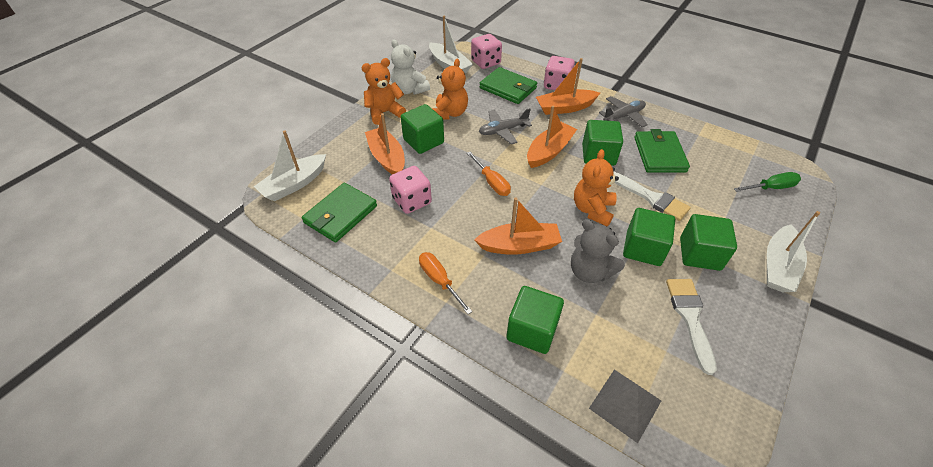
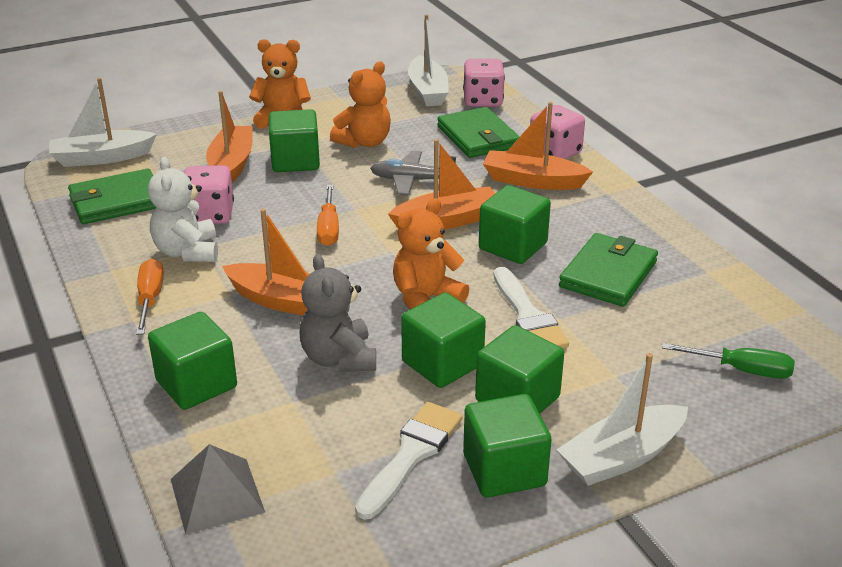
camera: 30 degrees right, 15 degrees down
(409, 90) = (342, 104): white teddy bear -> white teddy bear (187, 252)
(623, 116) = (611, 215): grey plane -> none
(740, 303) = (504, 470): none -> green cube

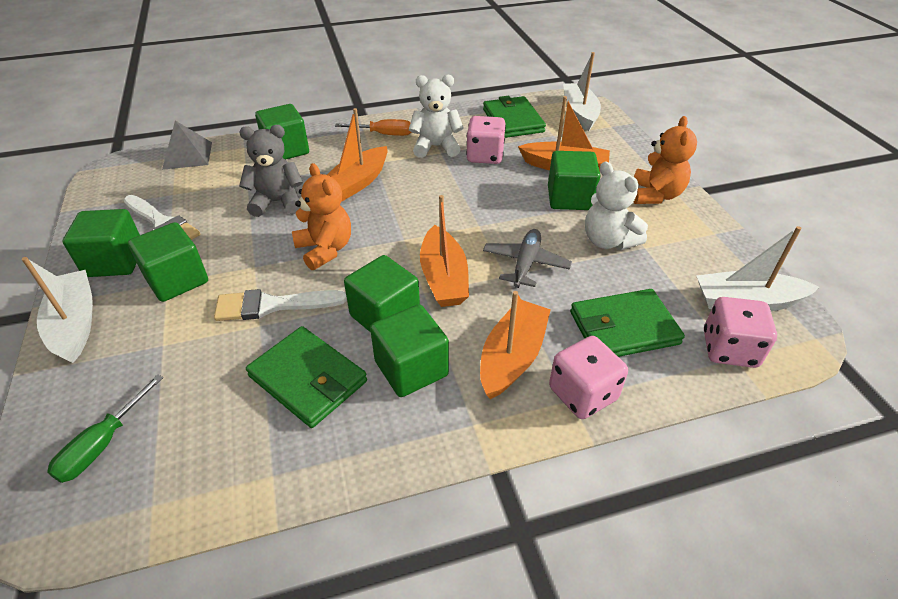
camera: 100 degrees right, 10 degrees up
(328, 229) = (449, 209): orange screwdriver -> none
(364, 142) = (608, 241): orange teddy bear -> white teddy bear
(442, 363) = (242, 248): green cube -> green cube (411, 368)

